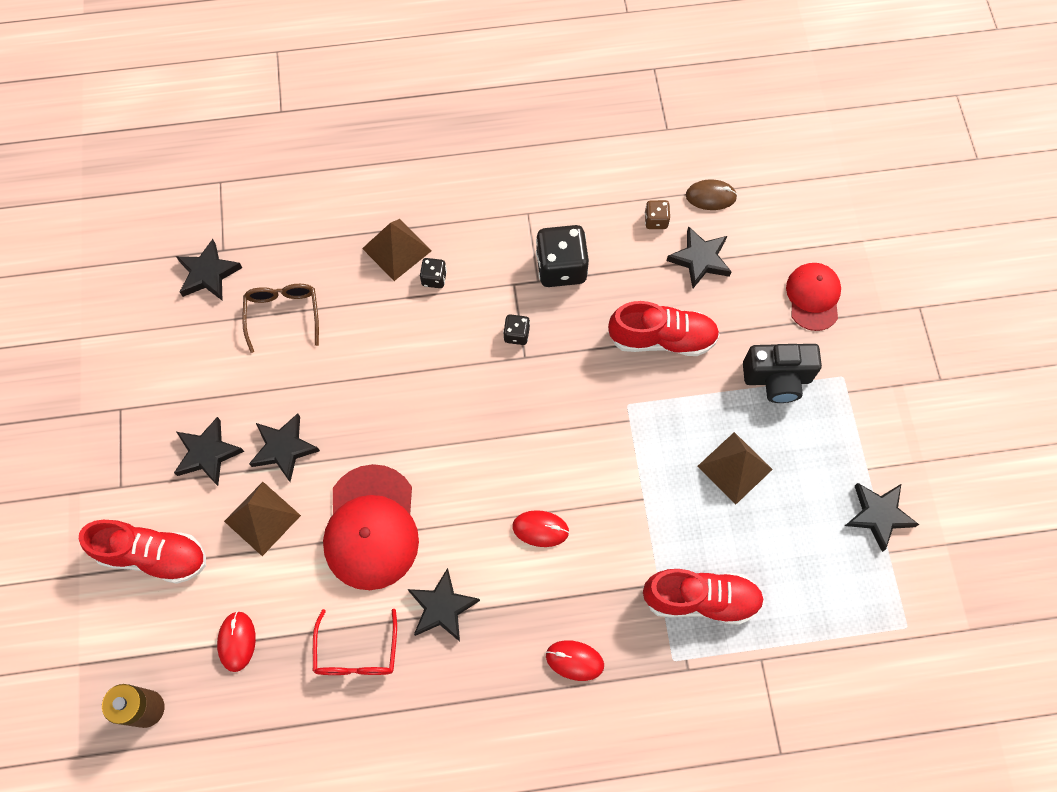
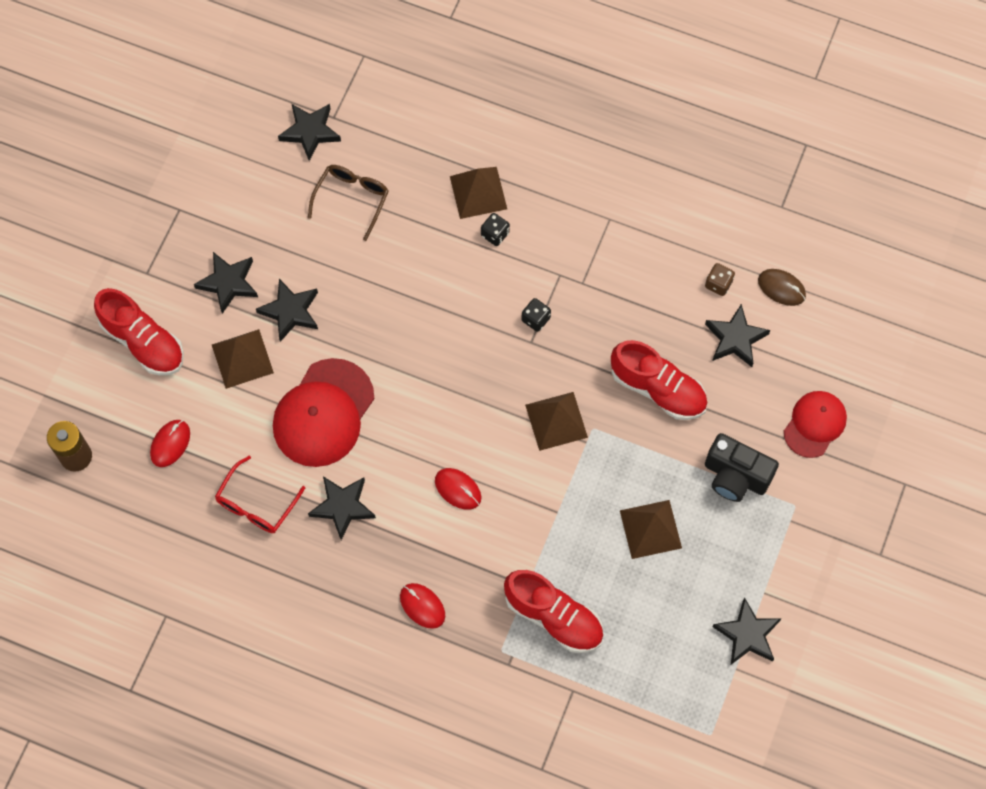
camera: 30 degrees right, 0 degrees up
(561, 267) = (609, 282): black dice -> none
(591, 416) = (556, 421): none -> brown pyramid

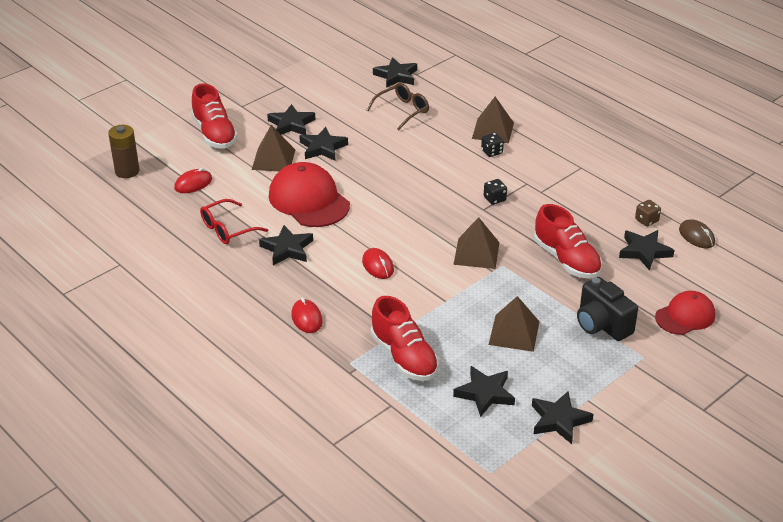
camera: 25 degrees right, 30 degrees down
(323, 413) = (309, 200): red cap -> red cap turned 90 degrees clockwise
(659, 631) = (485, 393): none -> black star

